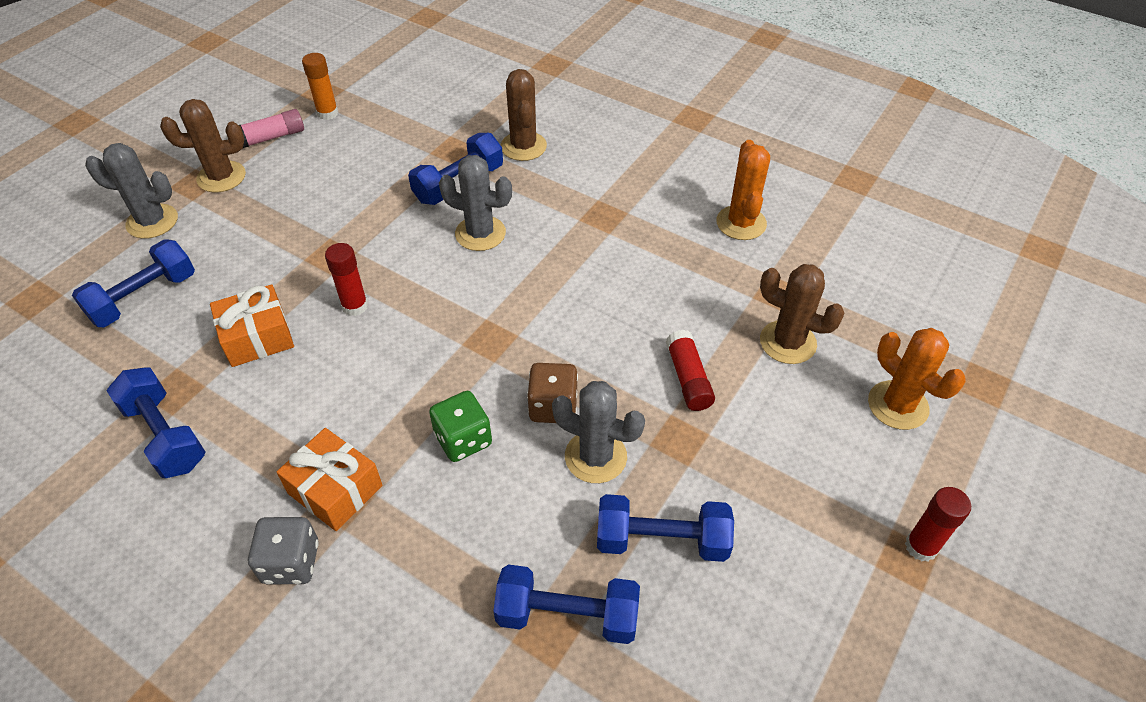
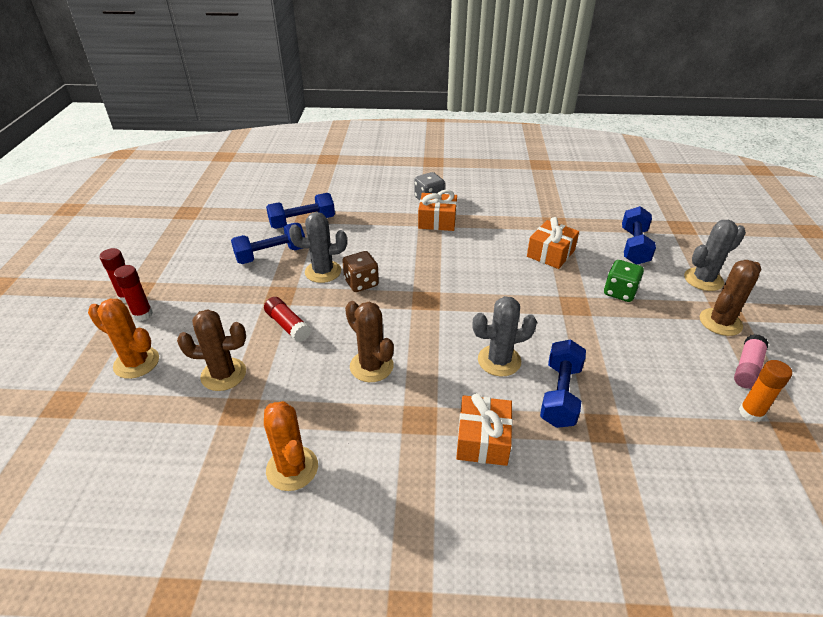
camera: 150 degrees right, 10 degrees down
(165, 435) = (533, 210): blue dumbbell -> none
(355, 306) = (522, 285): red glue stick -> red glue stick (142, 314)
(463, 439) = (397, 254): green dice -> green dice (619, 292)
(523, 146) = (550, 462): brown cactus -> brown cactus (371, 366)
(562, 180) = (483, 440): none -> orange gift

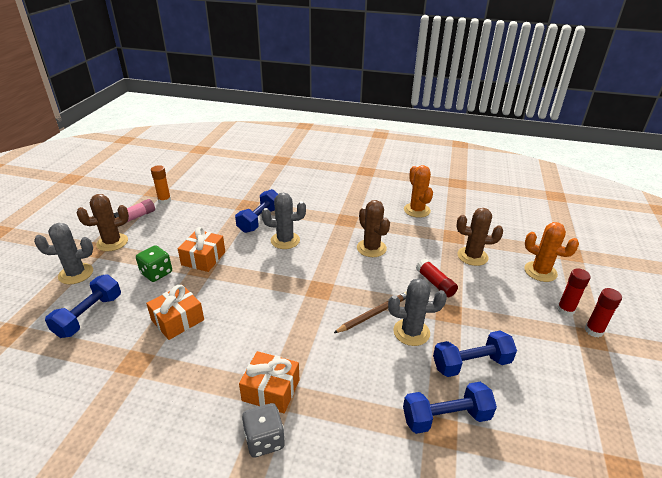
camera: 170 degrees left, 5 degrees down
(361, 283) = (374, 313): brown dice -> brown pencil
(483, 440) = (315, 208): orange gift -> orange gift (203, 258)

